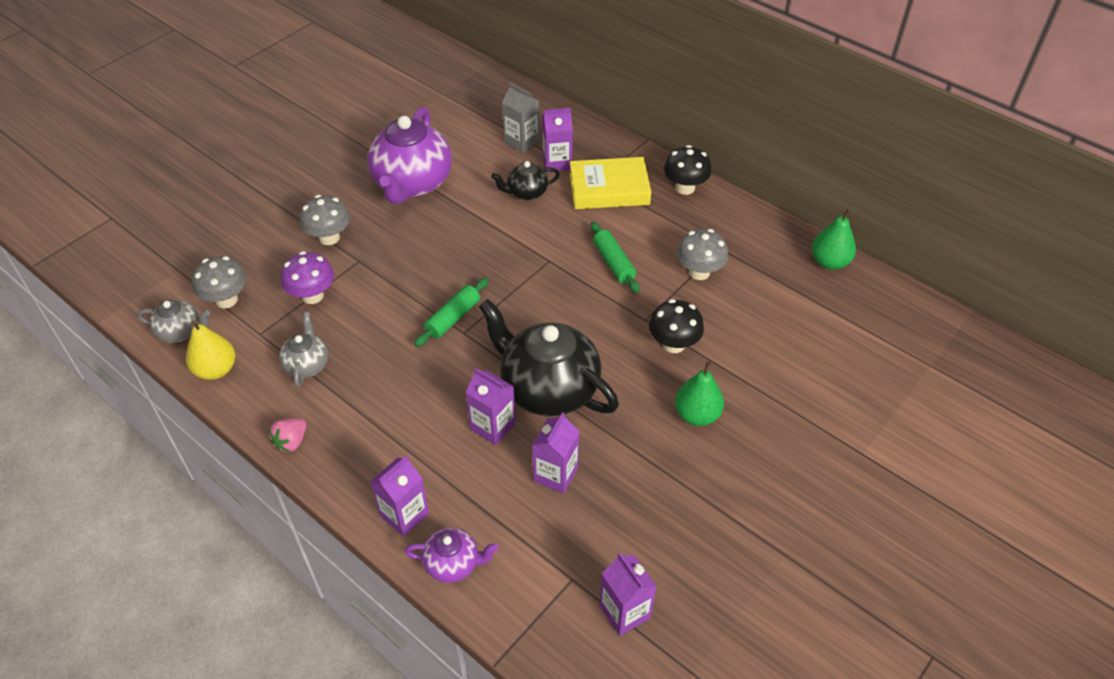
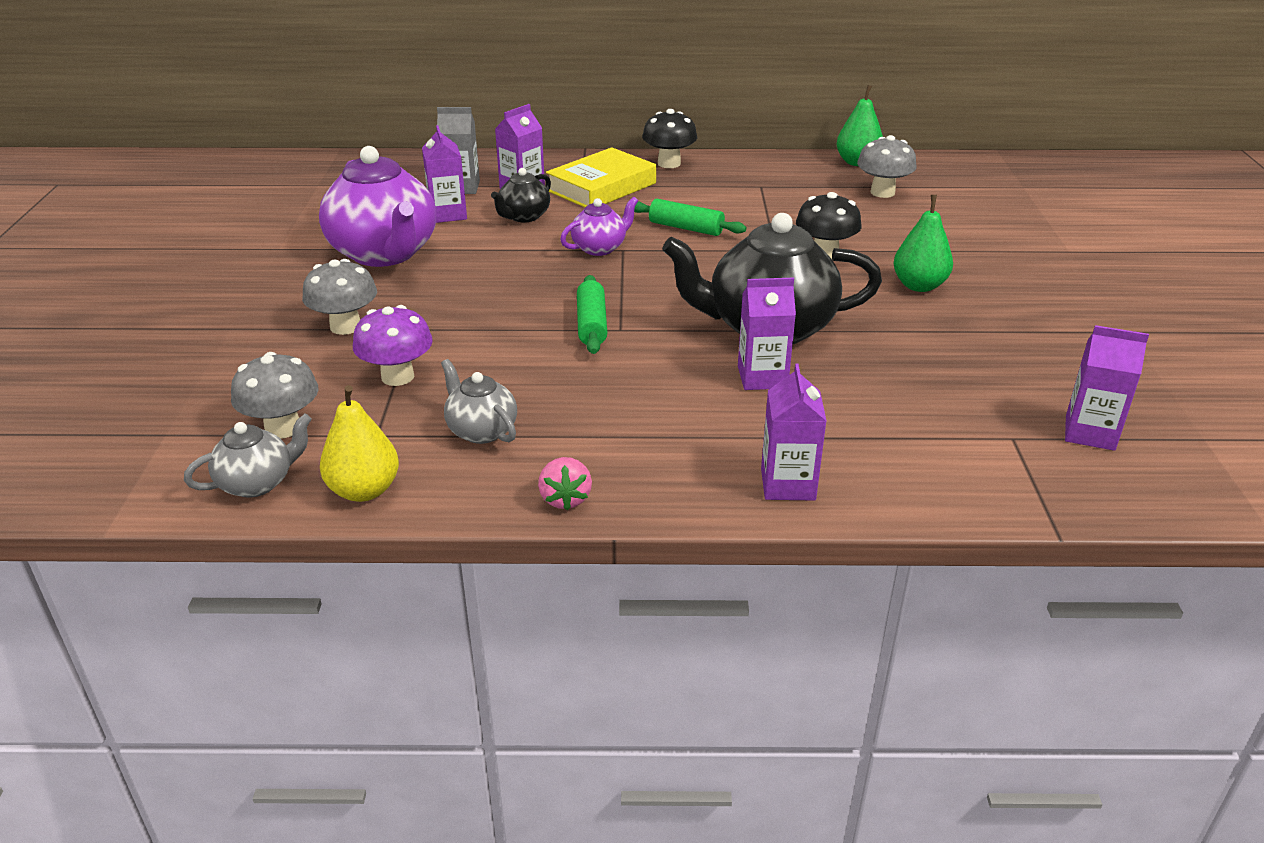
camera: 40 degrees left, 15 degrees down
(453, 564) = (897, 491): purple teapot -> purple teapot (600, 248)
(555, 474) = (875, 379): purple carton -> purple carton (448, 214)
(699, 272) = (768, 205): grey mushroom -> grey mushroom (882, 192)

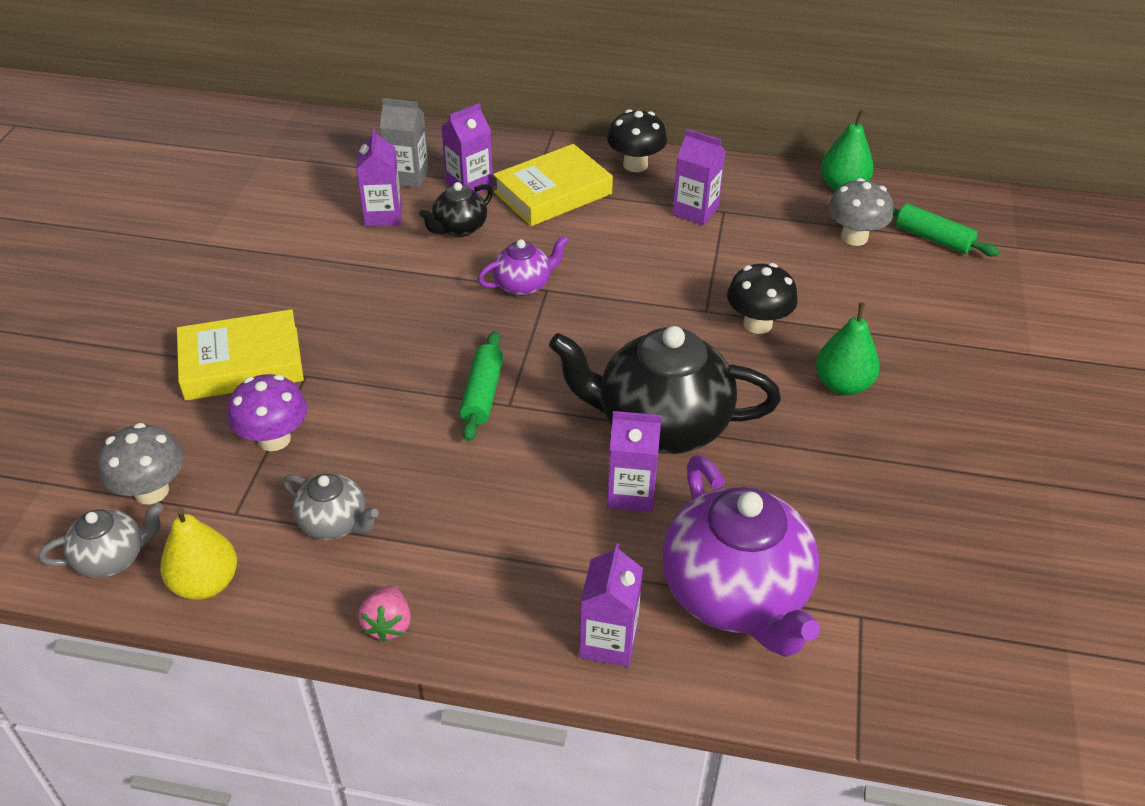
camera: 10 degrees right, 10 degrees up
(345, 326) = (242, 363): grey mushroom -> yellow book
(385, 253) = (305, 265): purple teapot -> purple teapot (735, 594)
(481, 430) = (334, 523): grey teapot -> grey teapot turned 150 degrees clockwise
(686, 228) = (622, 266): green rolling pin -> green rolling pin (933, 238)
(1090, 433) = (945, 622): purple carton -> purple carton (695, 211)

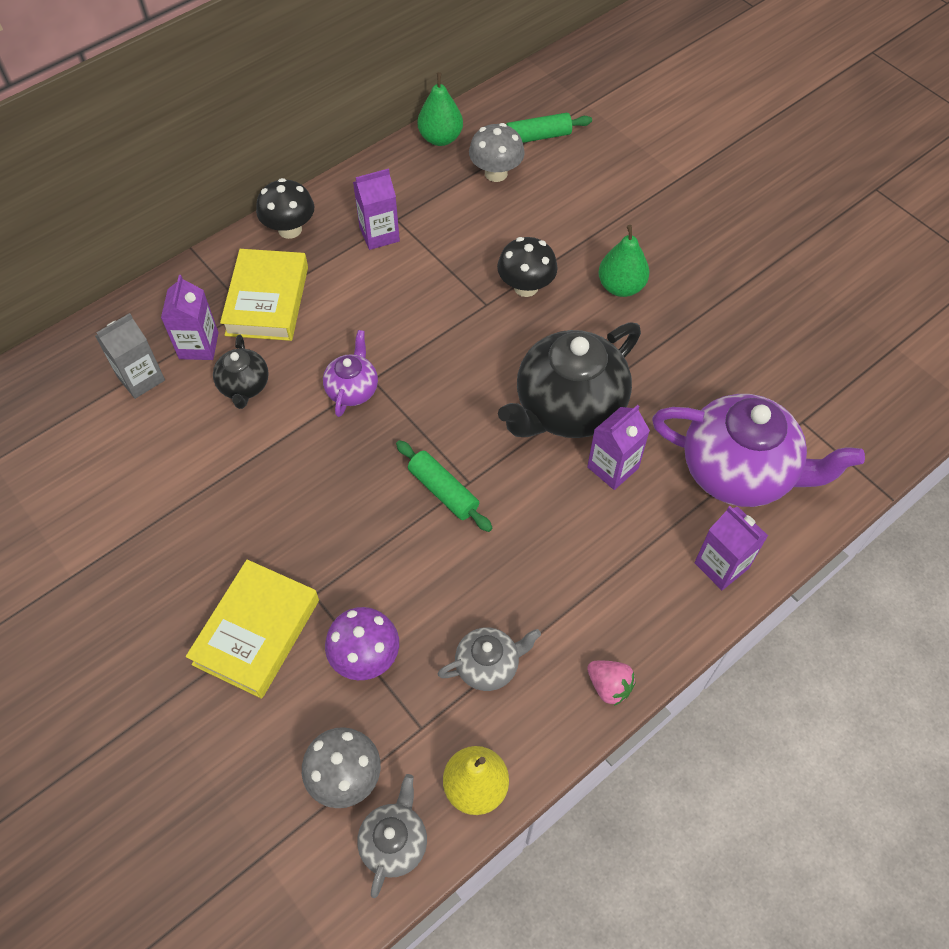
camera: 50 degrees left, 15 degrees up
(383, 215) = (173, 426): purple carton -> none

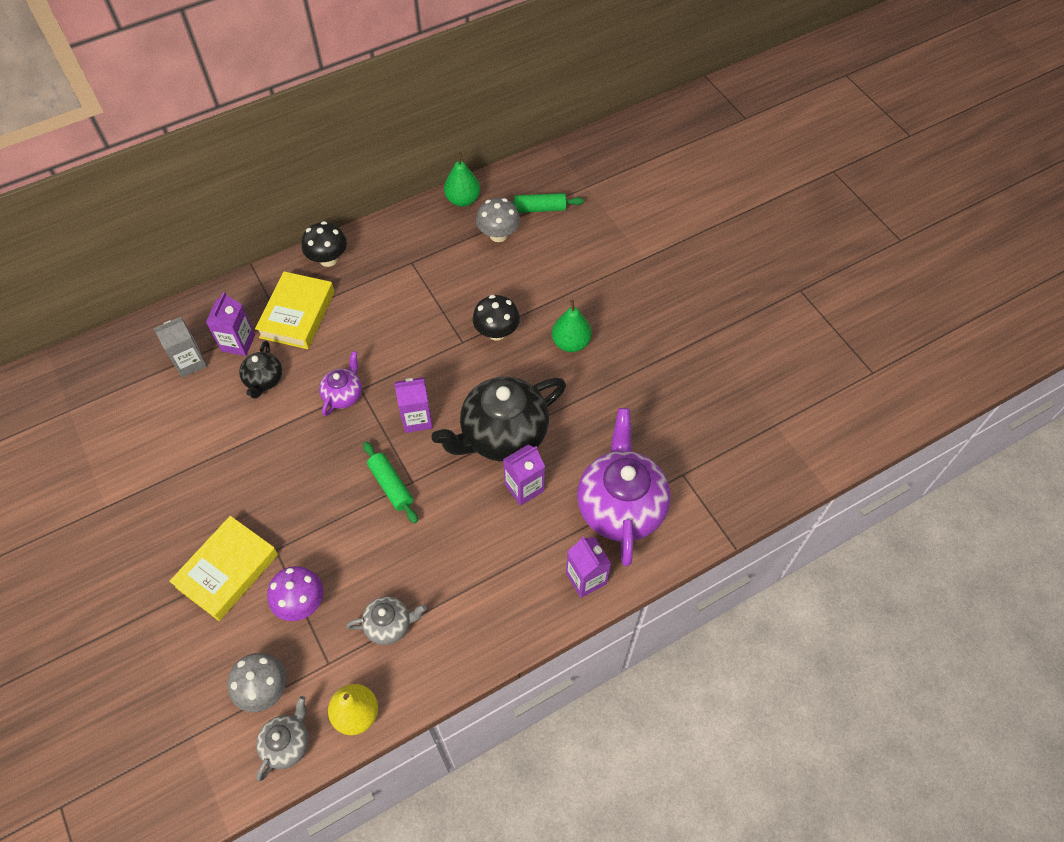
camera: 10 degrees right, 0 degrees up
(379, 234) = (395, 273): purple carton -> purple carton (417, 419)
(609, 686) = (474, 656): pink strawberry -> none
(738, 471) = (620, 506): purple teapot -> purple teapot turned 120 degrees counterclockwise

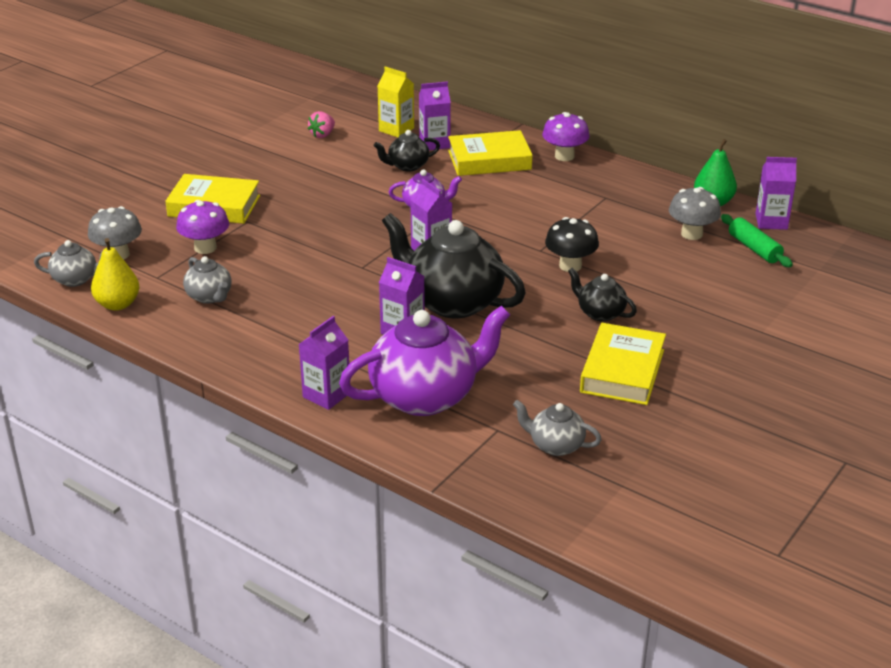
camera: 65 degrees right, 25 degrees down
(154, 427) = (322, 135): none -> pink strawberry
(190, 362) = (396, 129): grey carton -> yellow carton
(328, 259) = (564, 156): black mushroom -> purple mushroom
(391, 485) = (350, 257): green rolling pin -> none
(510, 180) = (771, 222): none -> purple carton
(571, 343) = (600, 313): green pear -> black teapot
(649, 363) = (622, 371): none -> yellow book
(716, 445) = (555, 445): none -> grey teapot

